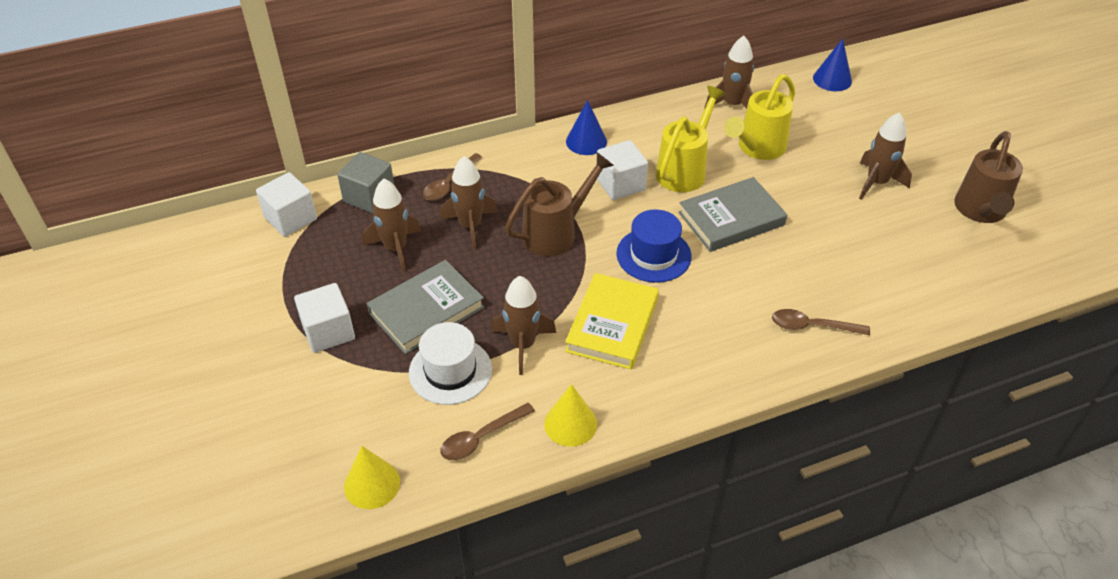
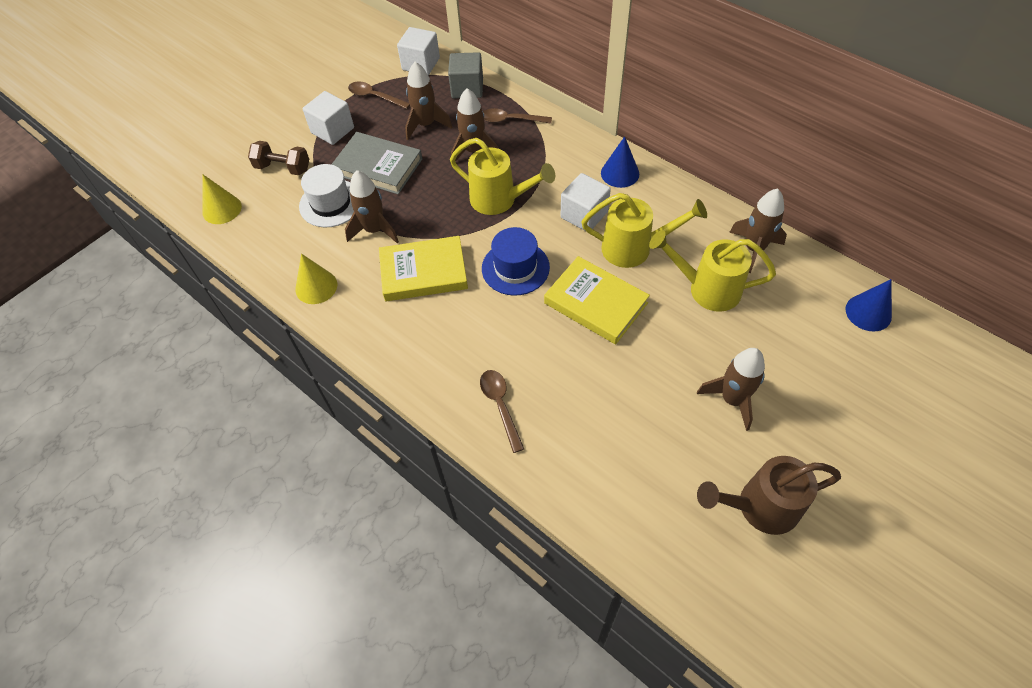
camera: 65 degrees right, 10 degrees up
(351, 399) = (283, 168): none -> brown dumbbell
(481, 438) = (281, 244): brown spoon -> brown spoon (375, 97)
(556, 233) = (499, 200): brown watering can -> yellow watering can
(731, 219) = (595, 303): grey book -> yellow book

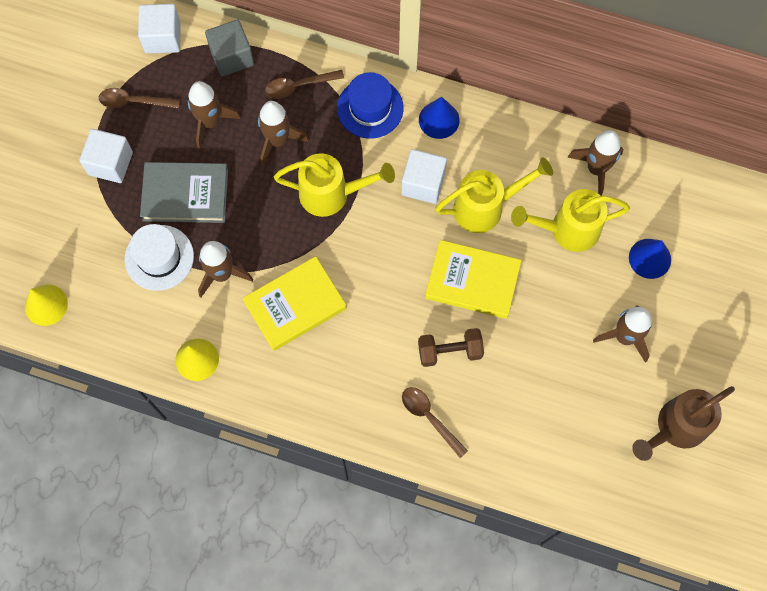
camera: 25 degrees left, 15 degrees up
(283, 168) = (82, 231): brown dumbbell -> brown dumbbell (450, 351)
(515, 268) = (382, 269): blue hat -> blue hat (370, 108)
(868, 312) = (714, 205): blue cone -> blue cone (650, 258)

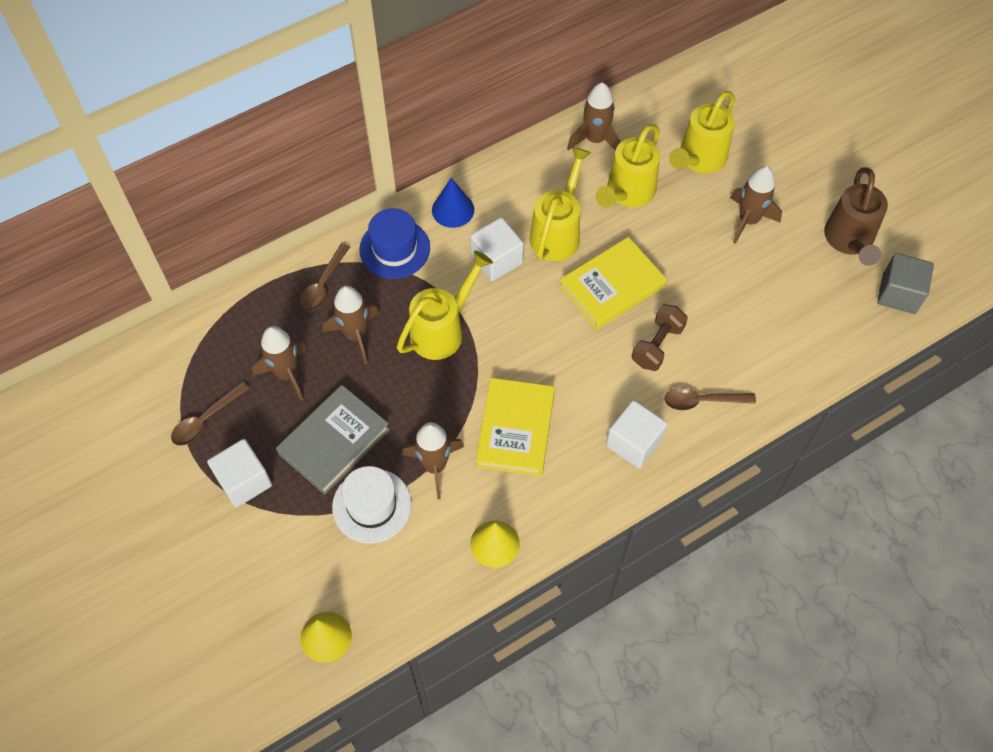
camera: 50 degrees left, 10 degrees down
(162, 37) = (170, 353): white cube -> white cube (633, 443)
(232, 57) = (245, 314): grey cube -> grey cube (899, 294)
(650, 258) = (699, 159): blue cone -> yellow watering can

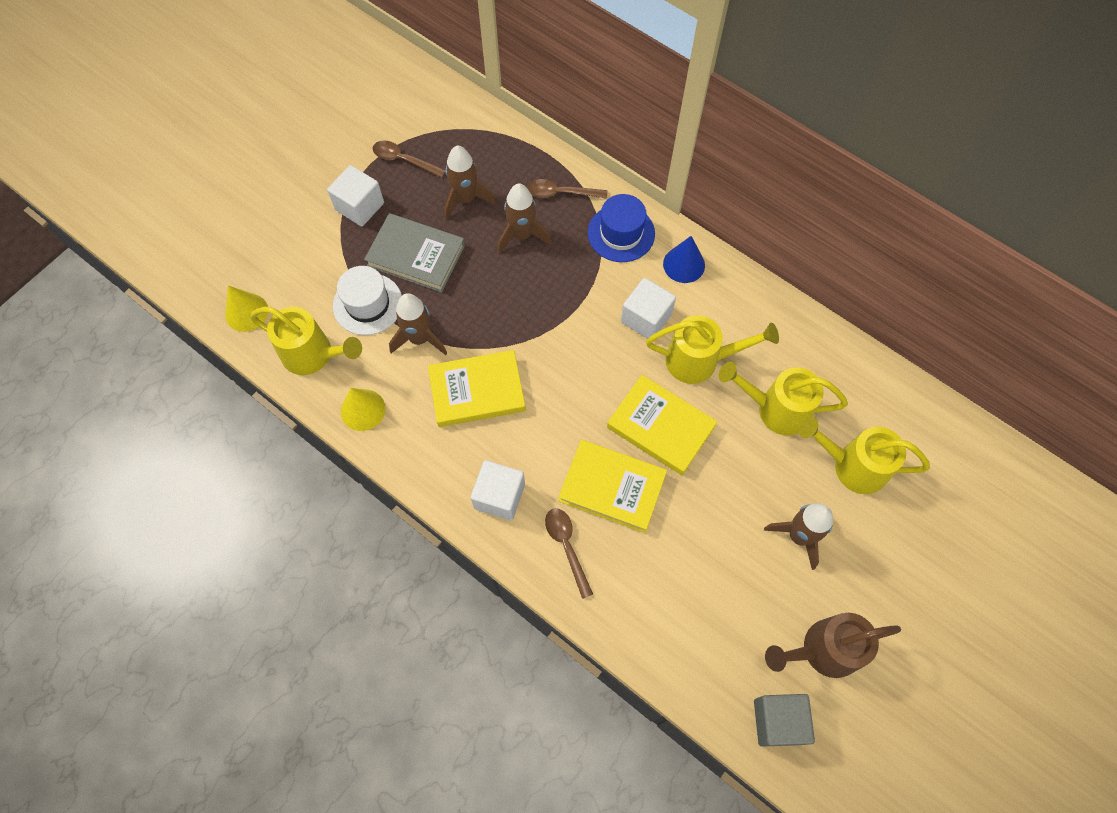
camera: 70 degrees right, 5 degrees up
(442, 330) = (553, 299): yellow watering can -> yellow watering can (313, 355)
(595, 140) = (825, 360): brown rocket -> none
(657, 345) = (612, 488): brown dumbbell -> yellow book

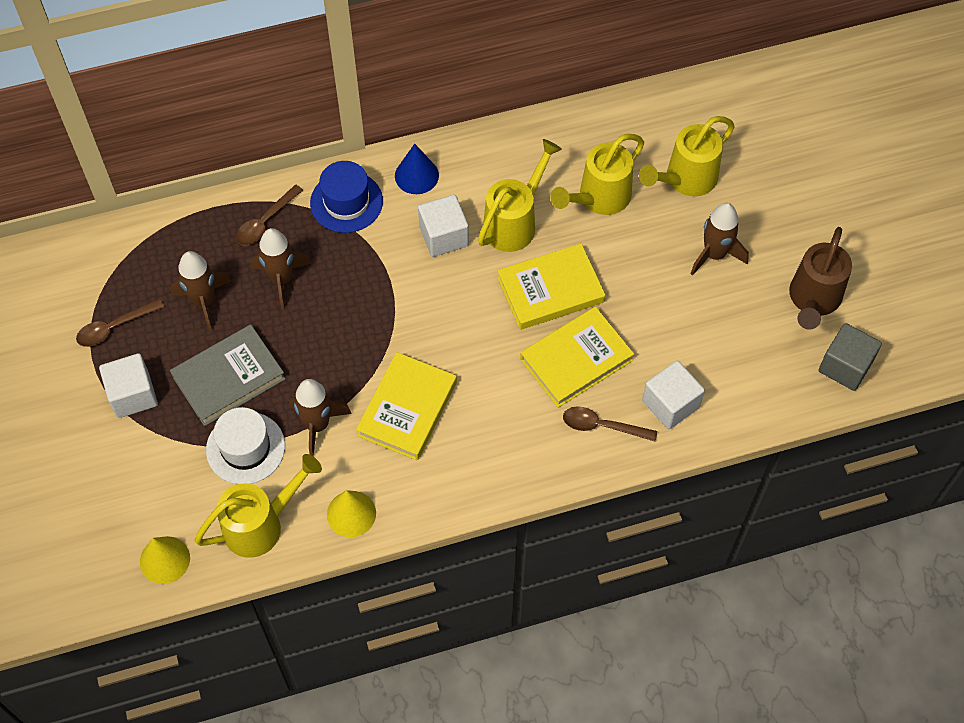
camera: 55 degrees left, 5 degrees down
(499, 496) = (519, 450): white cube -> white cube (670, 404)

